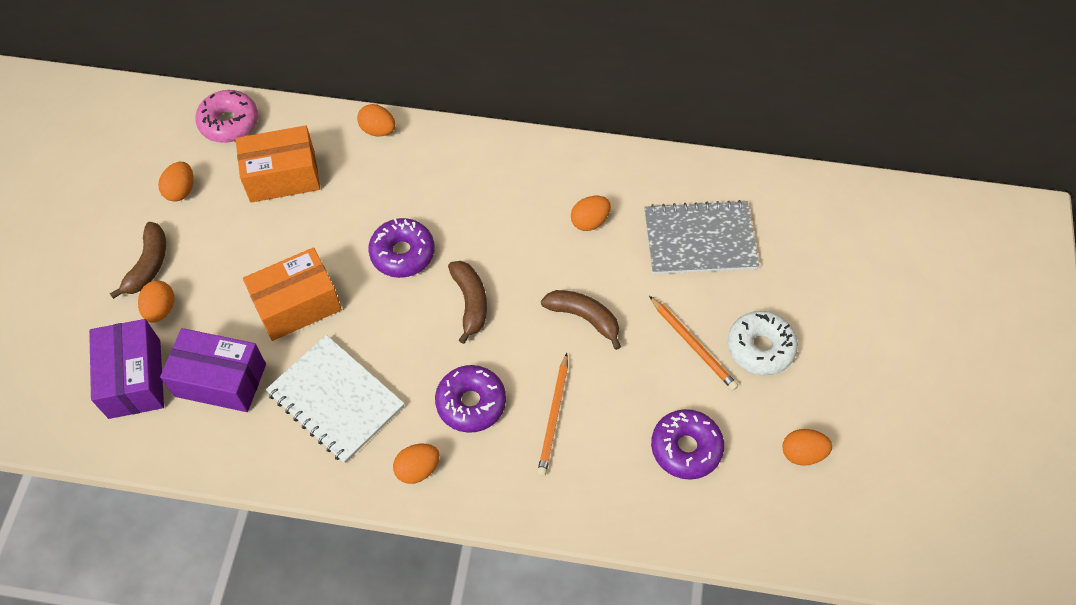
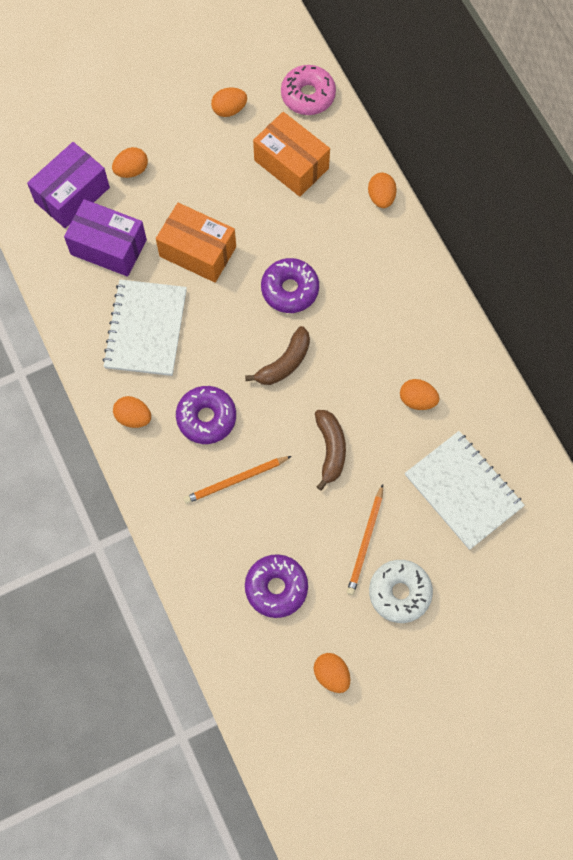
camera: 55 degrees right, 10 degrees up
(148, 265) = (158, 136): brown banana -> none
(220, 380) = (108, 247): purple box -> purple box turned 45 degrees counterclockwise
(699, 239) = (463, 491): grey notebook -> white notebook

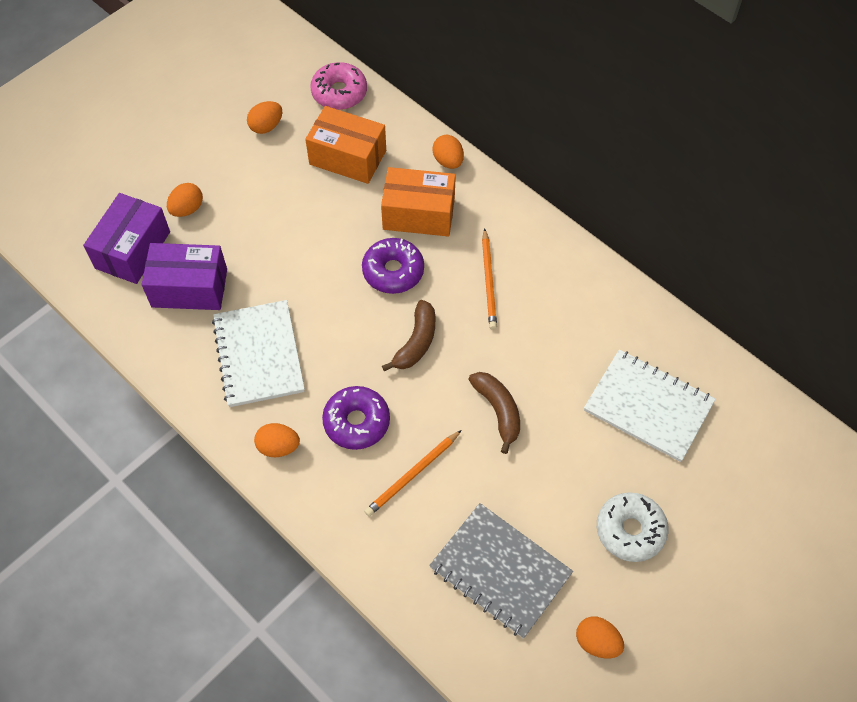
camera: 20 degrees left, 10 degrees down
(198, 251) = (285, 264): orange box -> orange box (419, 214)
(276, 588) = (500, 571): purple donut -> grey notebook
(365, 542) = (573, 491): orange pencil -> orange pencil (489, 281)
(417, 400) = (564, 335): orange egg -> none

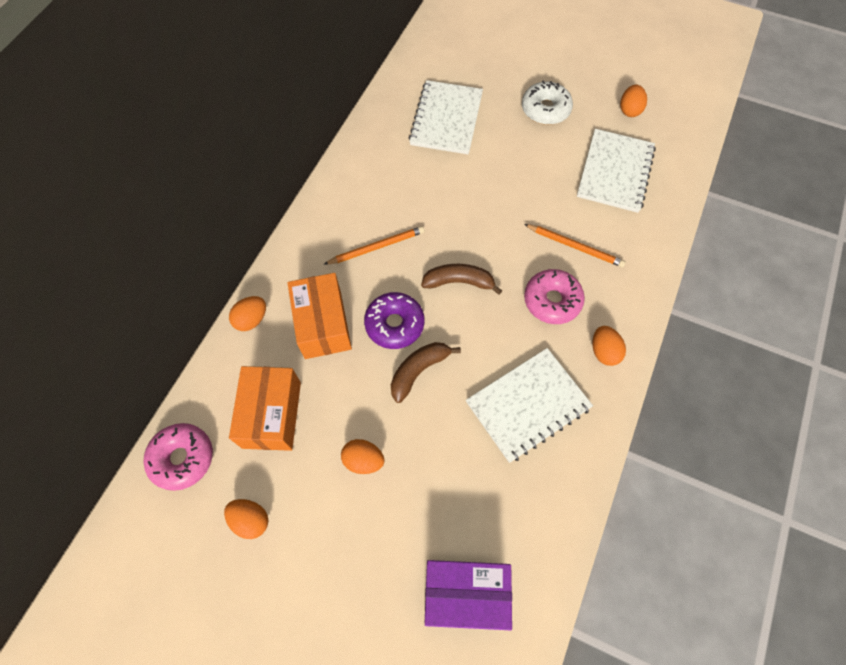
camera: 110 degrees left, 5 degrees up
(187, 209) = (391, 557): orange egg -> orange egg (363, 460)
(189, 288) = (486, 506): purple box -> none
(356, 422) = (552, 301): purple donut -> pink donut
(498, 411) = (494, 207): brown banana -> brown banana (418, 371)
(500, 571) = (615, 172): grey notebook -> white notebook

